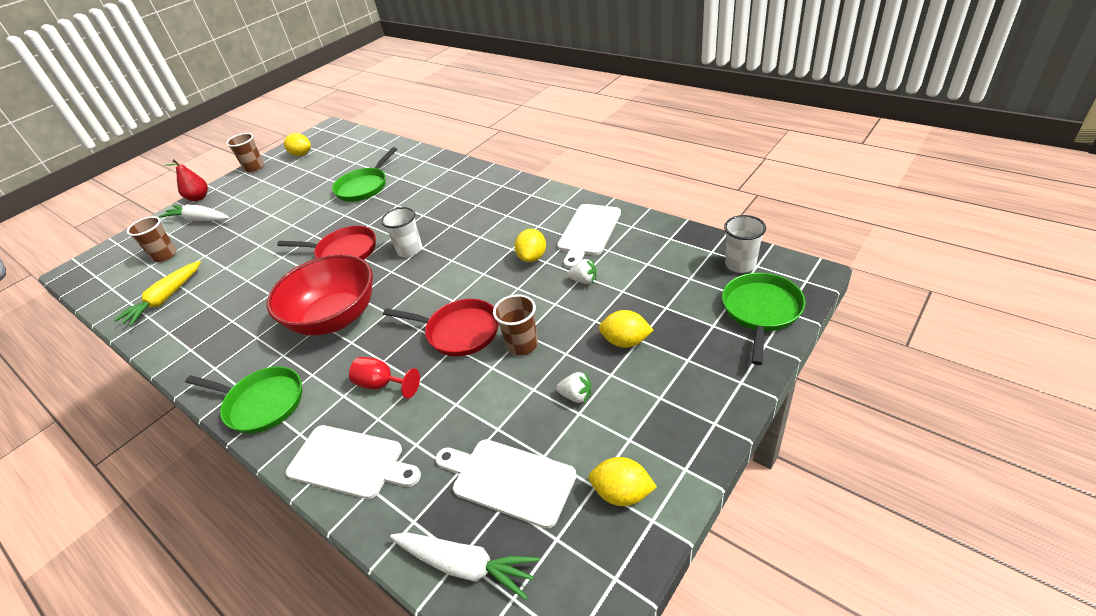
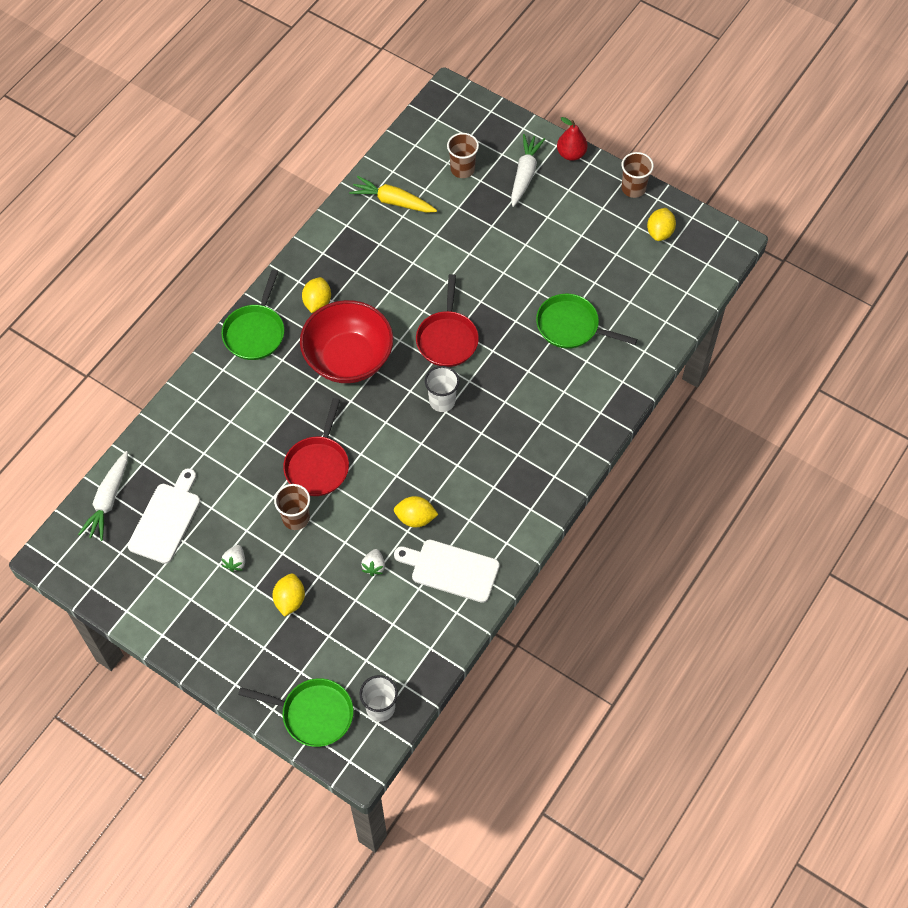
camera: 80 degrees right, 20 degrees up
(350, 462) = (193, 412): white cutting board -> none
(382, 384) = (264, 416): red goblet -> none
(622, 493) = (148, 593): yellow lemon -> yellow lemon (317, 302)

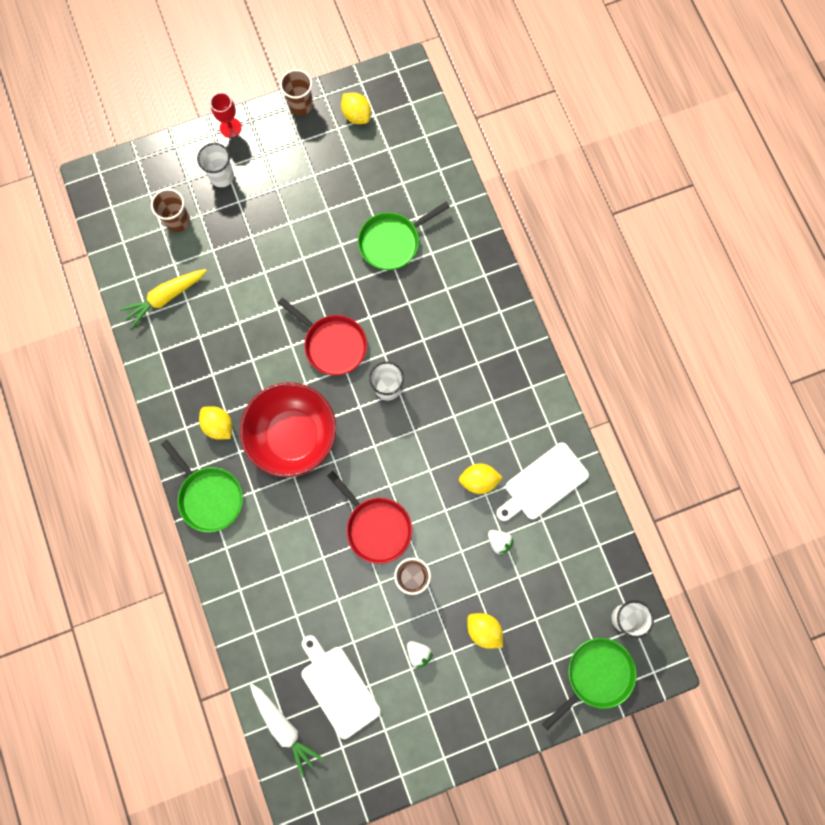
camera: 55 degrees left, 15 degrees up
(415, 518) = (479, 480): yellow lemon -> yellow lemon turned 45 degrees clockwise
(525, 174) = (222, 176): white carrot -> white cup
(571, 154) = (230, 127): red pear -> red goblet

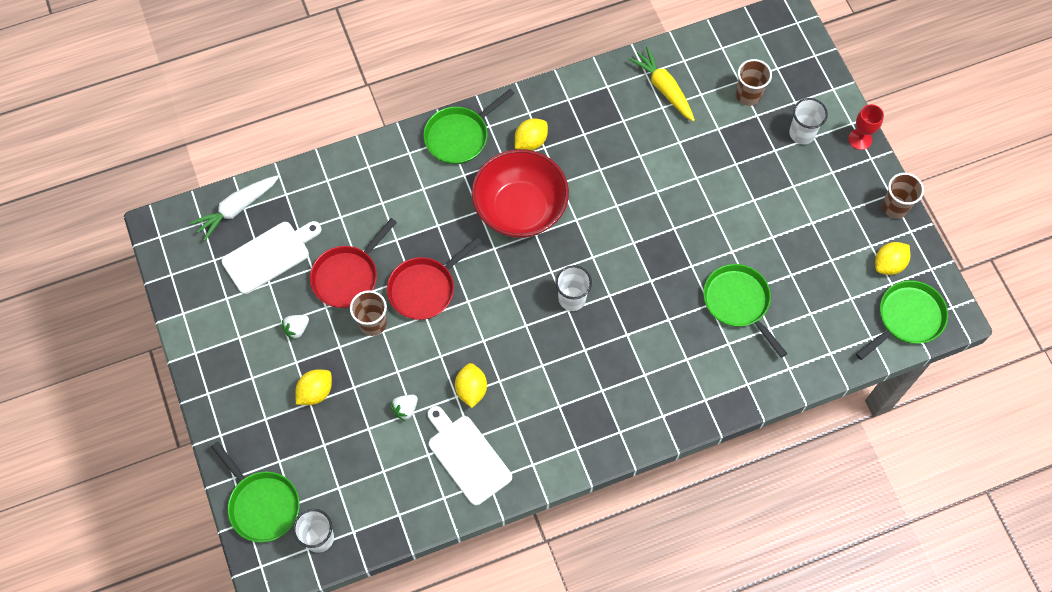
camera: 90 degrees right, 10 degrees down
(332, 344) = (618, 244): red pan -> red pan (348, 276)
(408, 106) = (907, 318): none -> green pan

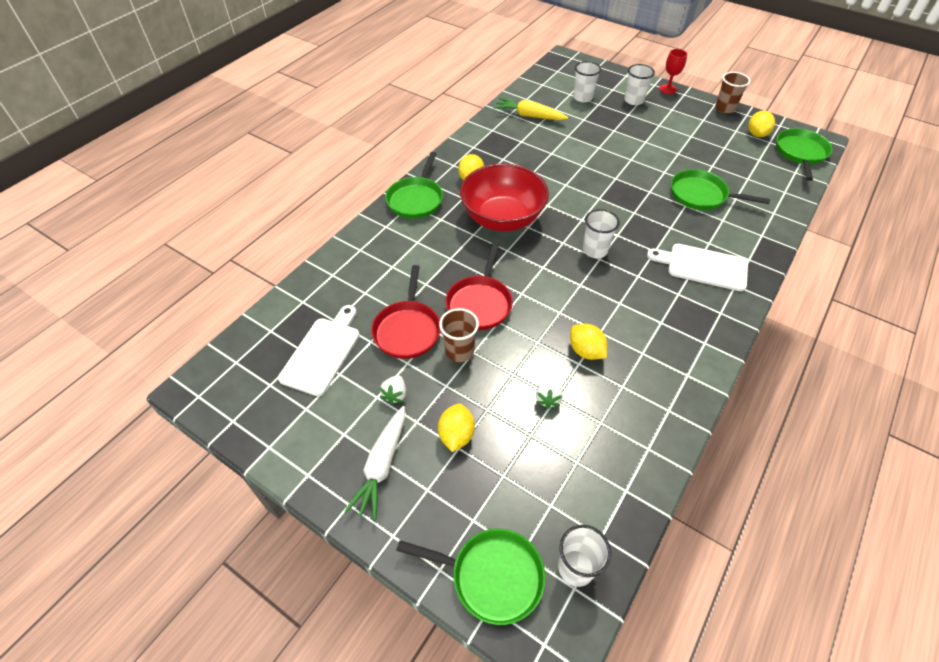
camera: 35 degrees left, 15 degrees down
(237, 209) = (264, 334): white carrot -> white carrot (382, 465)
(467, 456) = (633, 402): white cutting board -> white cutting board (703, 266)
(748, 95) = (583, 97): brown cup -> white cup

